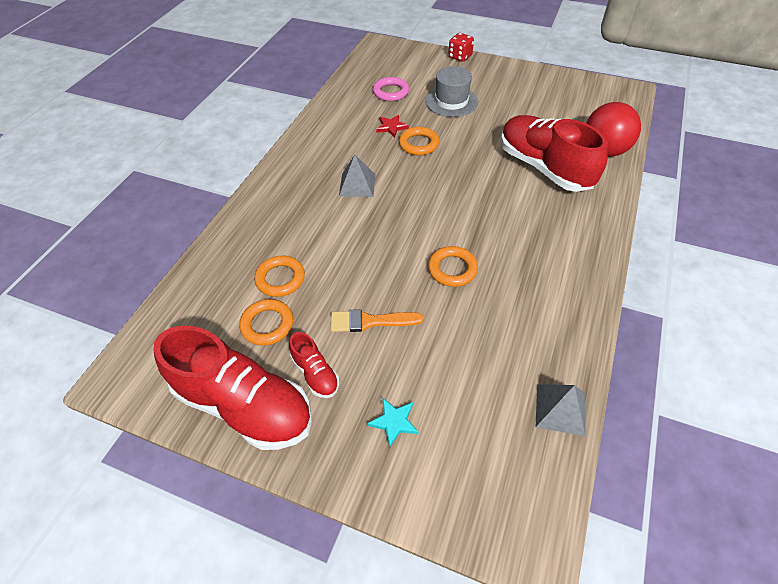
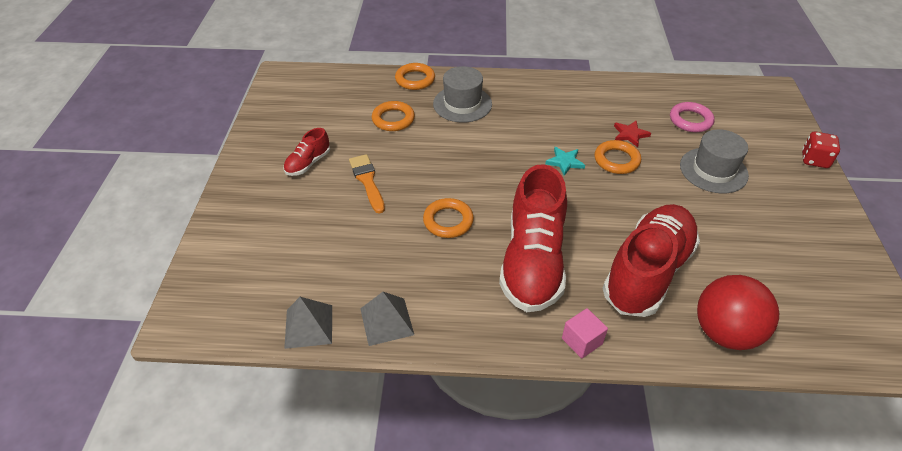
camera: 70 degrees right, 5 degrees down
(244, 405) = (273, 136): red shoe -> red shoe (532, 262)
(267, 324) = (346, 126): orange ring -> orange ring (415, 79)
(288, 218) = (462, 104): none -> grey hat
(357, 185) = (527, 132): grey pyramid -> grey pyramid (386, 321)
(394, 422) = (274, 217): turquoise star -> turquoise star (565, 162)
(602, 221) = (582, 341): none -> pink cube

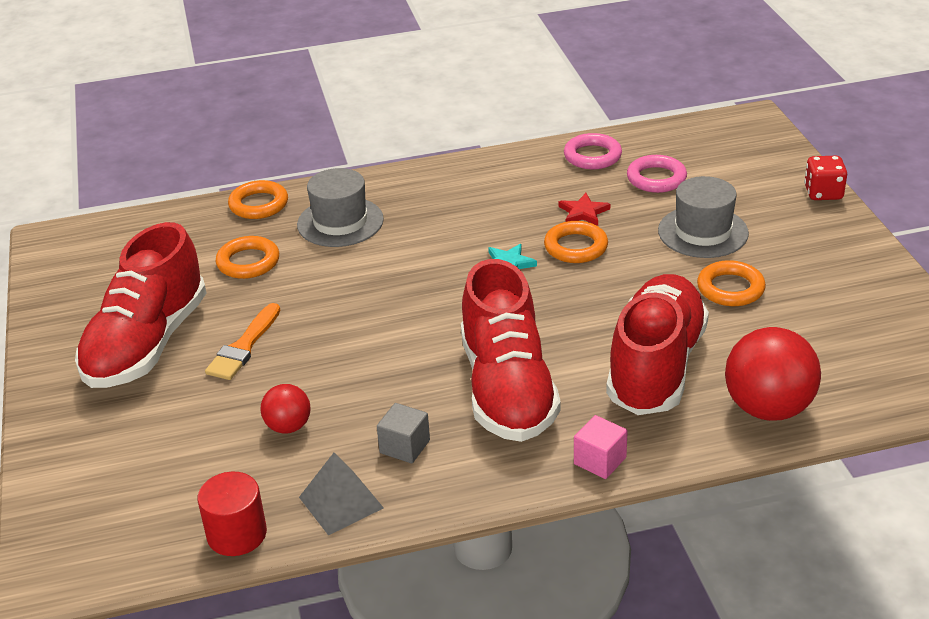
camera: 15 degrees left, 10 degrees down
(308, 163) = (147, 344): red shoe -> red shoe, size x2.20
(308, 326) = (237, 534): grey pyramid -> red cylinder
(367, 181) = (244, 347): orange brush -> orange brush turned 120 degrees counterclockwise
(373, 250) = (288, 426): none -> red ball
(446, 288) = (405, 446): none -> grey cube
(448, 221) = (377, 369): orange ring -> orange ring (730, 288)
(649, 93) = (592, 156): none -> pink ring

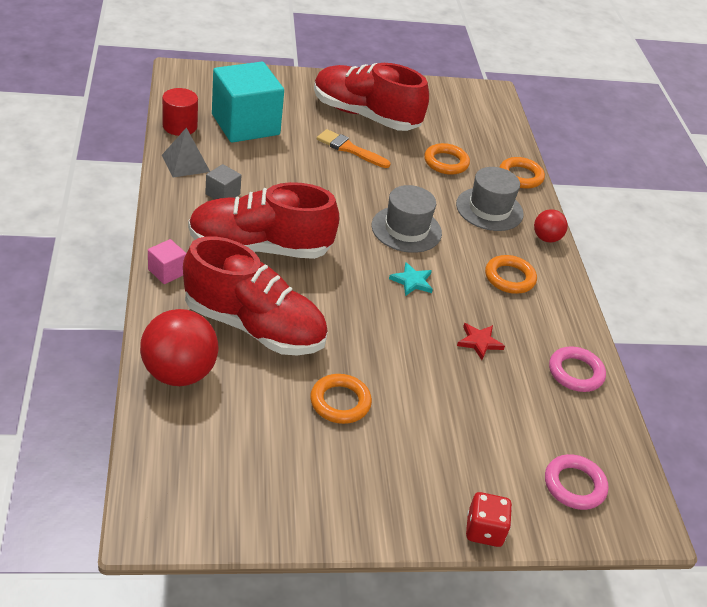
camera: 90 degrees right, 5 degrees up
(209, 460) = (245, 124): none -> turquoise cube
(288, 426) = (263, 155): red ball -> red ball (546, 238)
(576, 247) = (427, 324): orange ring -> orange ring (509, 278)
(656, 178) = (529, 406): pink ring -> pink ring (574, 485)
(703, 232) = (431, 411): grey hat -> grey hat (406, 229)

